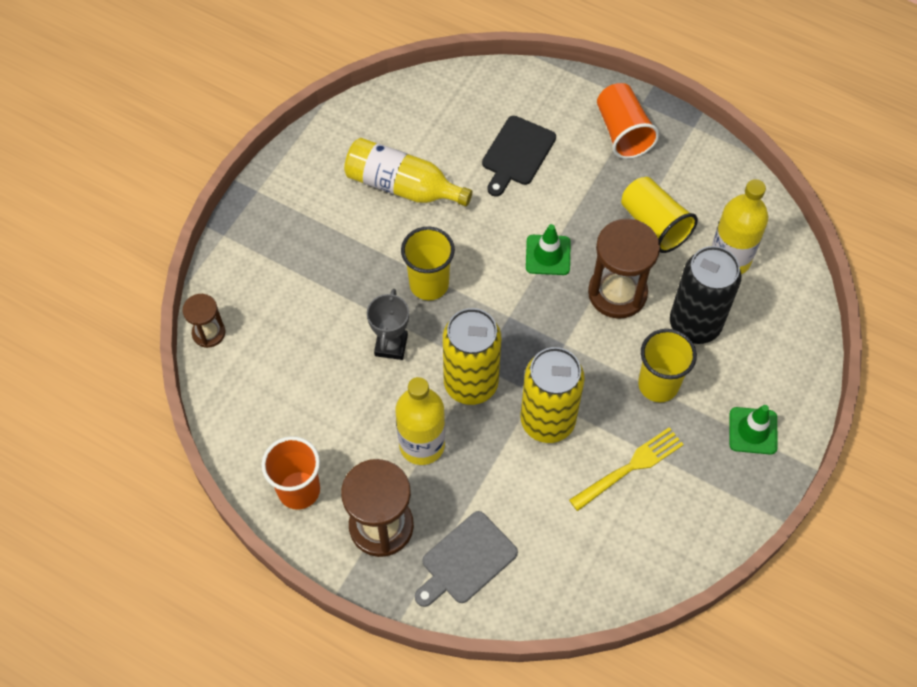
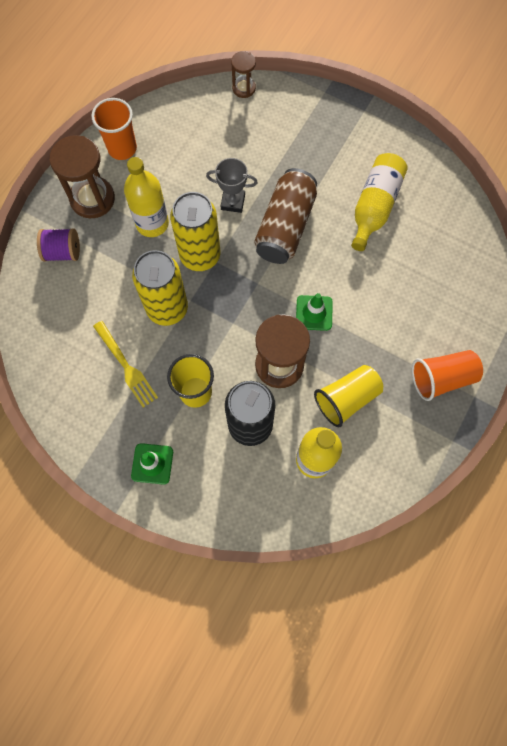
camera: 90 degrees right, 10 degrees up
(429, 284) = (285, 227): yellow cup -> brown can
(466, 560) = (63, 252): grey cutting board -> purple spool
(517, 154) = (412, 292): black cutting board -> none

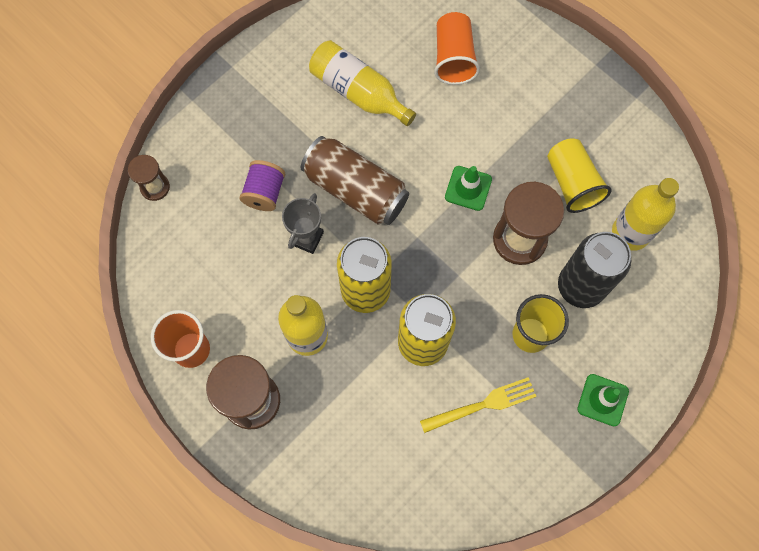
camera: 75 degrees left, 0 degrees up
(63, 252) = (315, 451): purple spool -> purple spool (264, 192)
(441, 378) = (570, 88): orange cup -> orange cup (453, 58)

